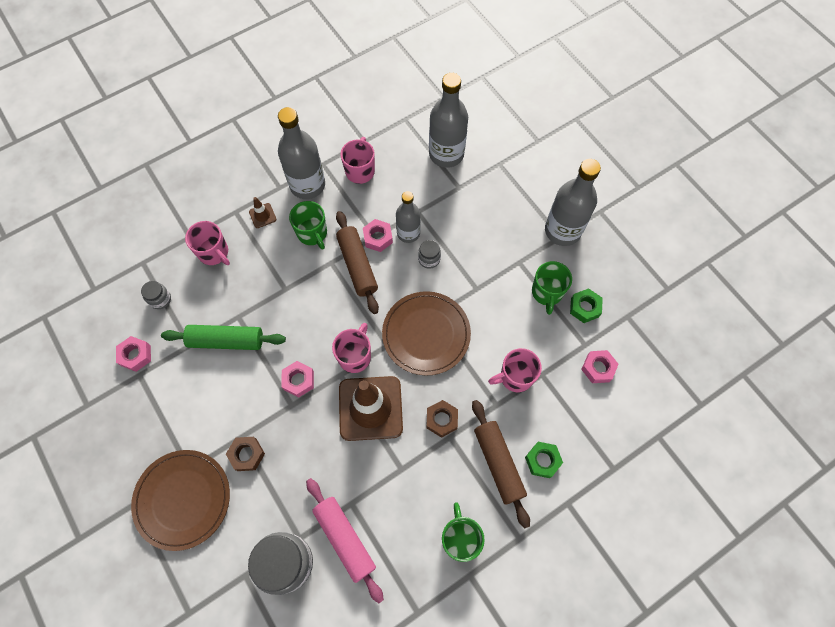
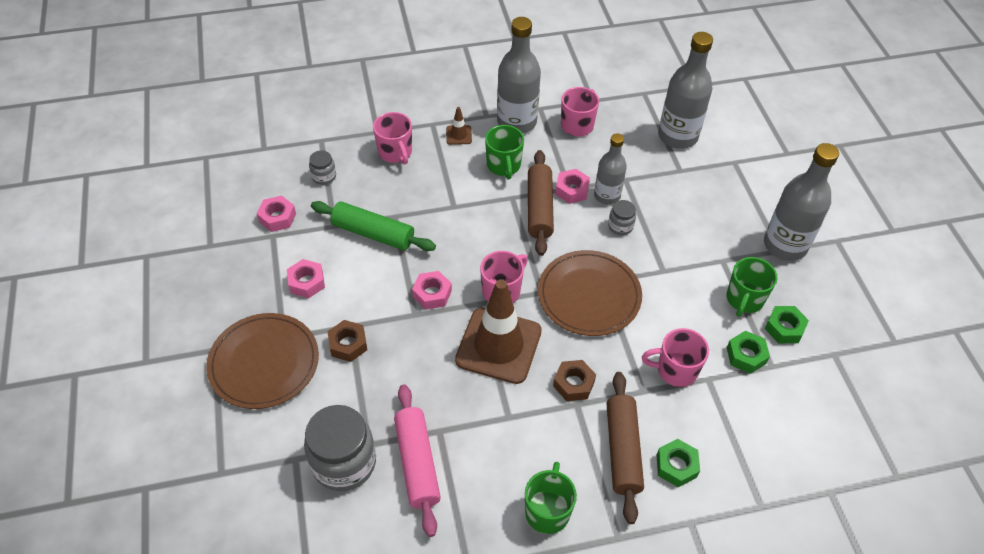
camera: 20 degrees right, 15 degrees down
(563, 343) = (746, 355): none -> green nut
(598, 368) = (779, 394): pink nut -> pink nut (306, 282)

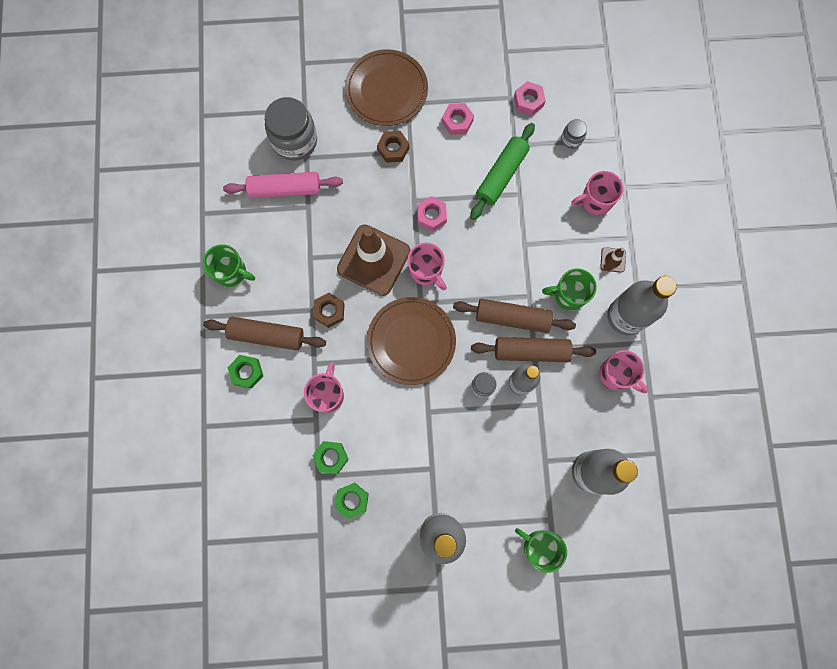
camera: 100 degrees right, 25 degrees up
(572, 190) = (531, 351): pink nut -> brown rolling pin
(744, 299) = (386, 475): green mug -> green mug (539, 547)

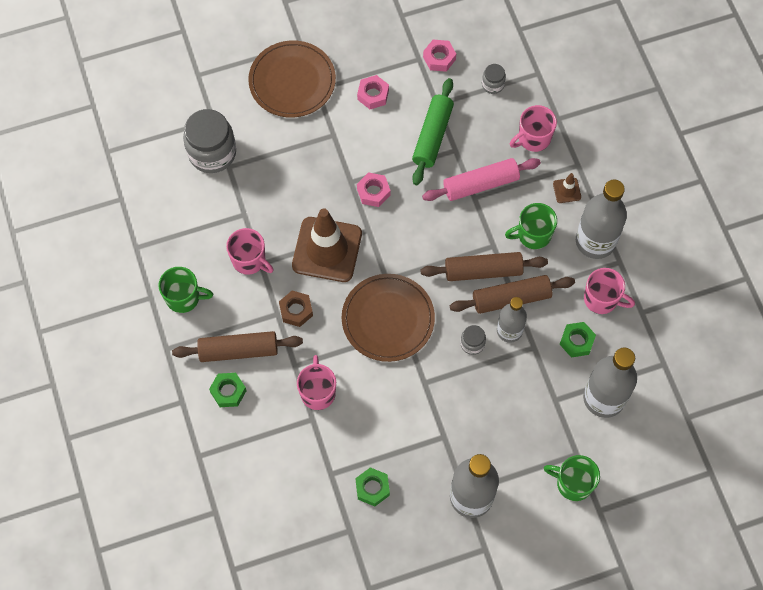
camera: 15 degrees left, 10 degrees down
(285, 189) = (216, 203): pink rolling pin -> pink rolling pin (480, 184)
(331, 457) = (339, 452): green nut -> green nut (576, 341)
(393, 149) = (315, 137): brown nut -> none
(426, 271) = (383, 247): pink mug -> pink mug (250, 260)

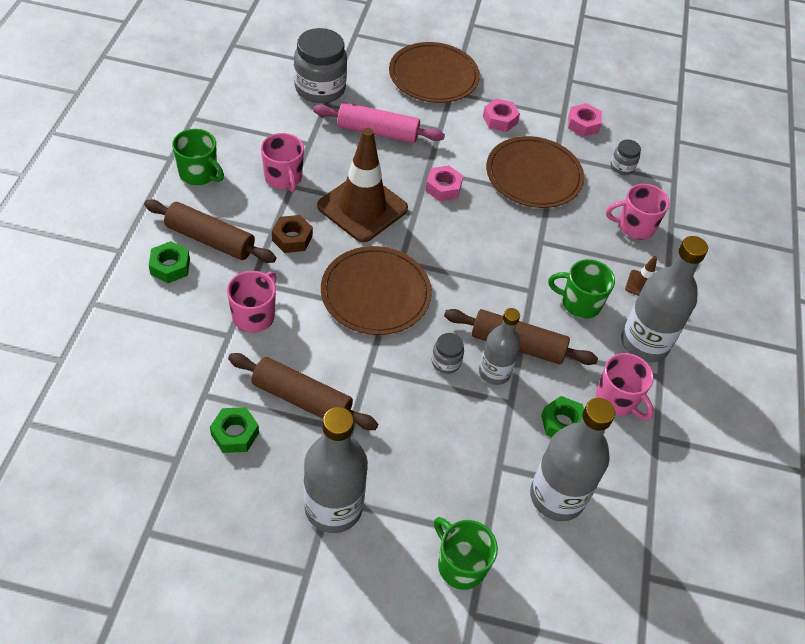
camera: 25 degrees right, 15 degrees down
(432, 136) = (533, 175): green rolling pin -> brown plate
(480, 184) = (554, 235): pink rolling pin -> pink rolling pin (378, 132)
(483, 271) = (505, 305): brown rolling pin -> brown rolling pin (302, 399)

